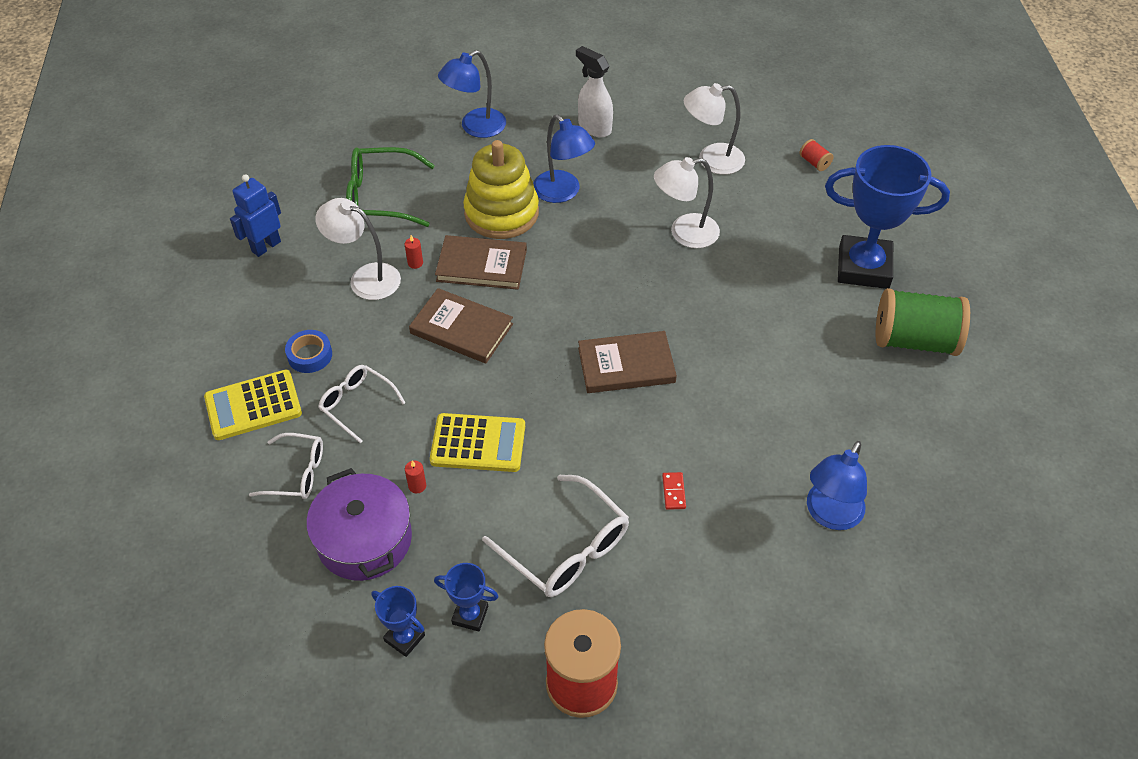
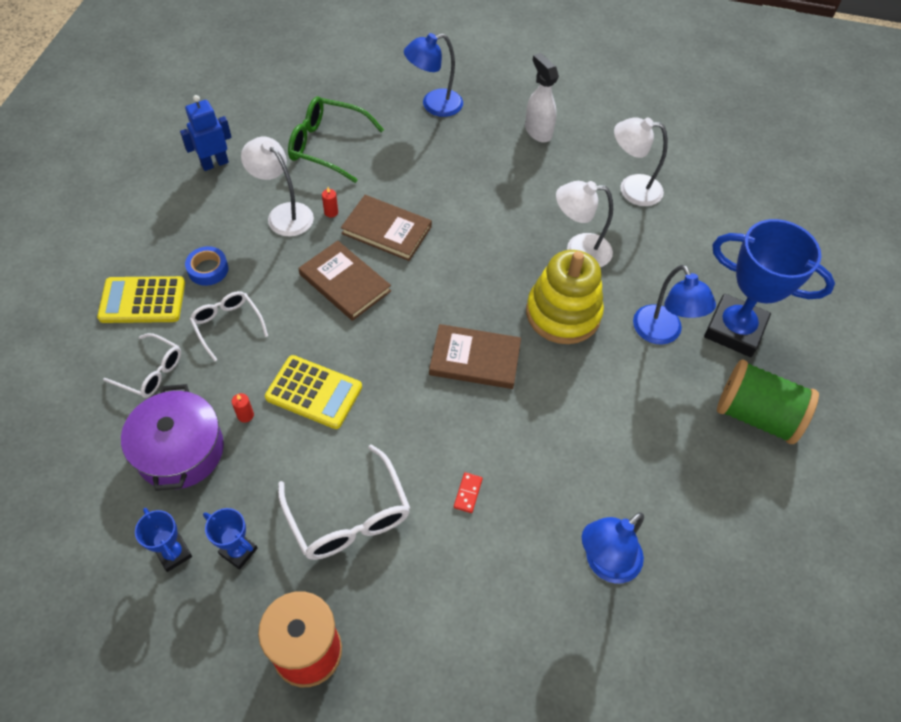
camera: 15 degrees right, 5 degrees up
(501, 213) = (424, 187): yellow stacking toy -> yellow stacking toy (563, 313)
(562, 193) = (485, 183): blue lamp -> blue lamp (662, 333)
(814, 162) = (727, 216): red spool -> none

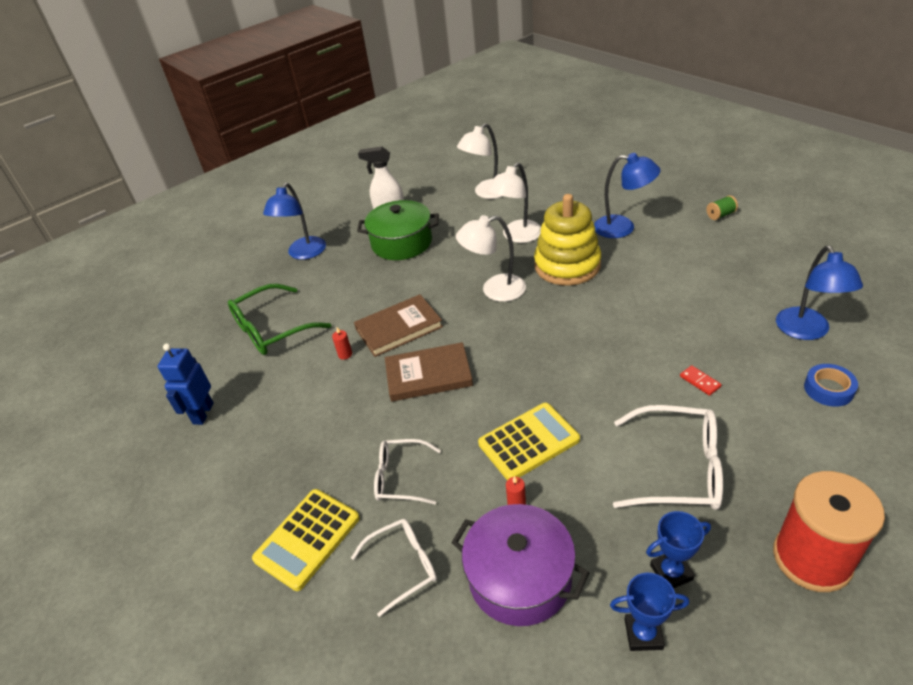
camera: 45 degrees left, 15 degrees down
(208, 269) = (321, 467): blue tape -> blue tape (828, 389)
(283, 214) = (314, 386): white lamp -> white lamp (494, 290)
(475, 359) = (572, 327): brown book -> none
(501, 166) = (402, 243): none -> green pot
(734, 330) = (644, 197): blue trophy -> none
(756, 415) = (720, 215): green spool -> green spool, size x0.40

